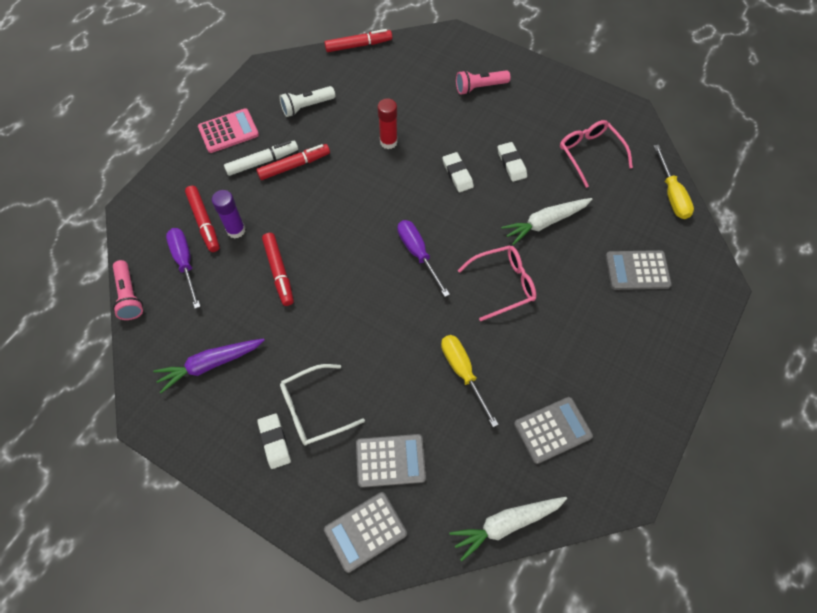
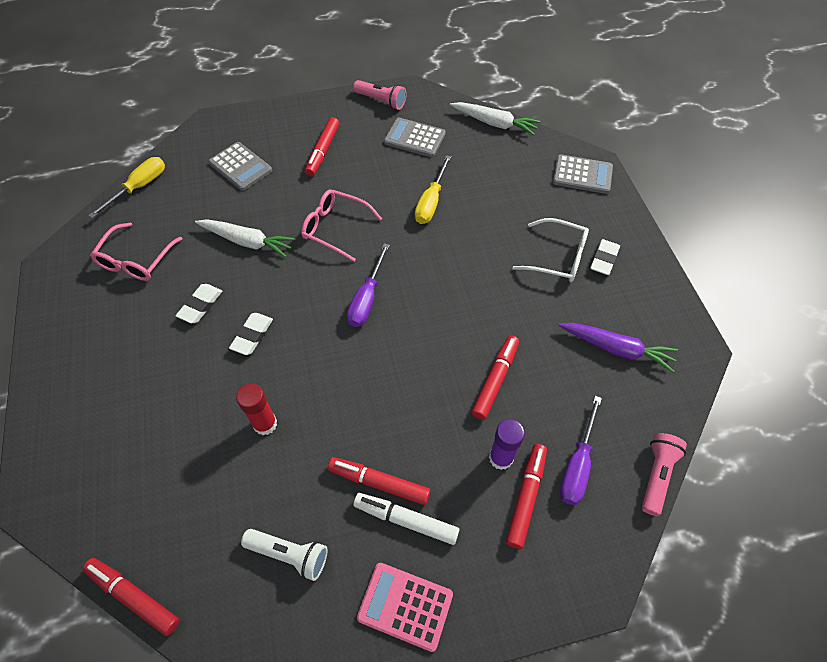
camera: 135 degrees left, 5 degrees down
(390, 461) = (532, 194): grey calculator -> none
(479, 87) = (111, 404): pink flashlight -> pink flashlight (381, 101)
(603, 342) = (323, 151): none -> red marker

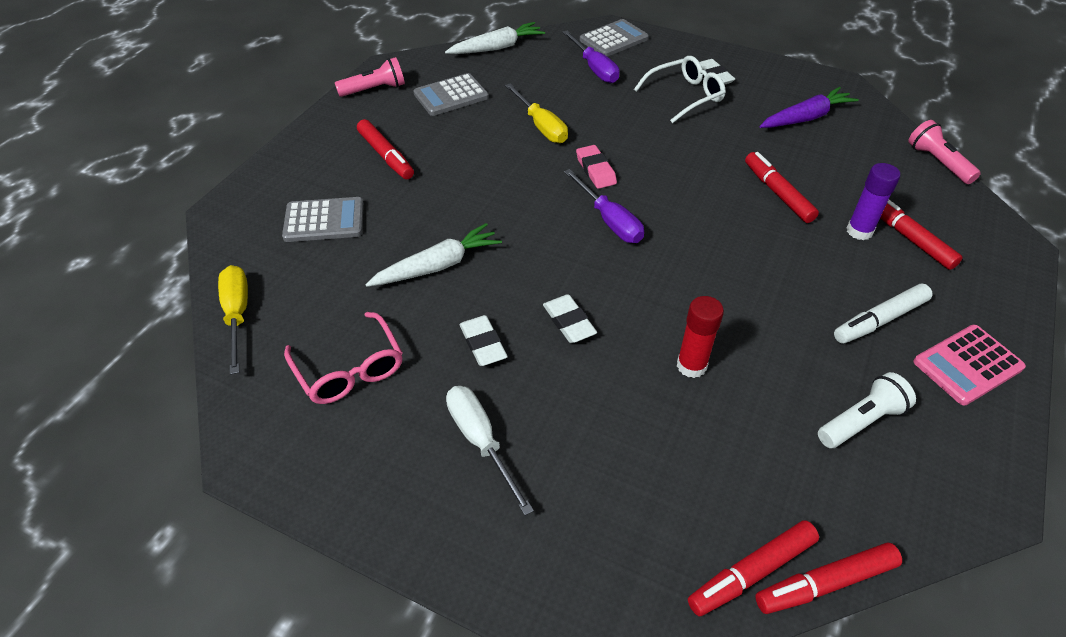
camera: 50 degrees left, 10 degrees down
(126, 353) = (481, 441): none -> white screwdriver
(335, 228) = (498, 197): pink glasses -> none
(379, 482) = (827, 317): red marker -> red marker (751, 572)
(413, 259) = (595, 170): none -> pink eraser
(577, 465) = (898, 195): purple screwdriver -> purple screwdriver (594, 68)

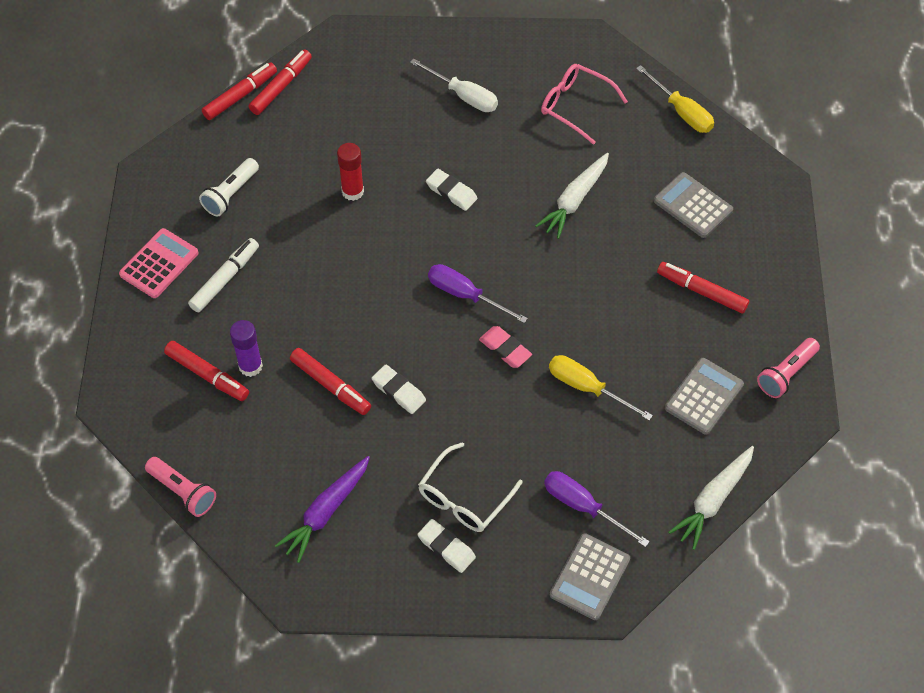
camera: 155 degrees right, 10 degrees up
(324, 221) = (693, 205): grey calculator -> grey calculator turned 75 degrees clockwise
(483, 344) = (501, 154): white eraser -> white eraser (398, 391)

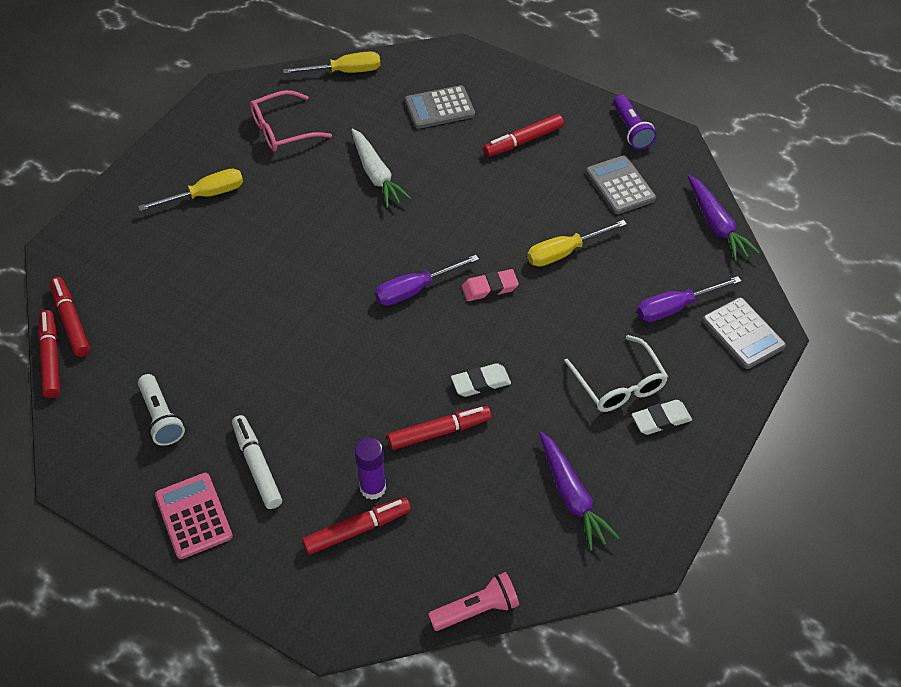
camera: 60 degrees left, 5 degrees down
(352, 191) = (240, 320): red glue stick -> none
(451, 192) = (300, 250): white eraser -> none
(463, 96) = (206, 195): white screwdriver -> yellow screwdriver
(713, 500) = (716, 225): white carrot -> purple carrot
(786, 374) = (631, 130): pink flashlight -> purple flashlight

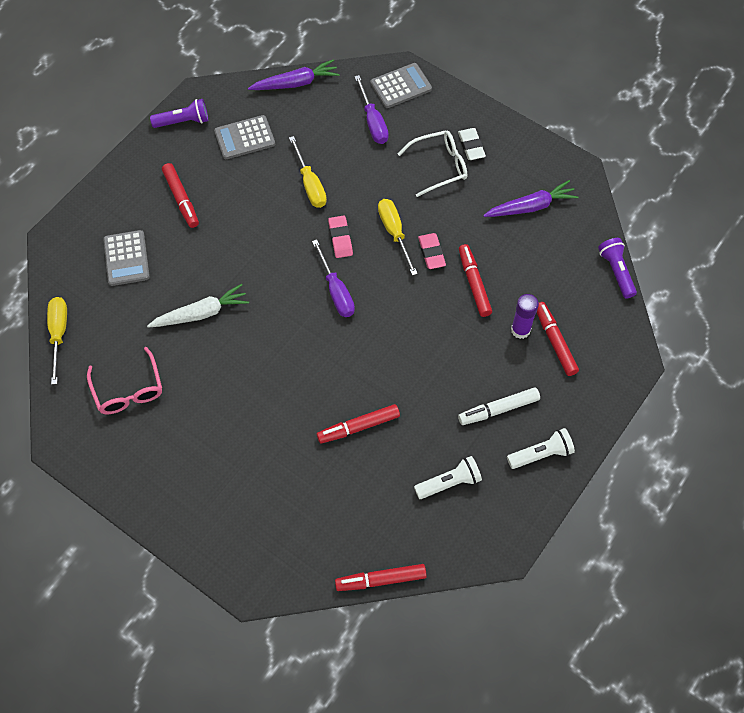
camera: 85 degrees left, 10 degrees up
(71, 321) = (340, 566): red marker -> red marker (358, 427)
(194, 516) = (541, 454): pink calculator -> white flashlight
(206, 195) = (202, 456): yellow screwdriver -> yellow screwdriver (394, 233)
(477, 609) = (616, 271): pink flashlight -> purple flashlight
(480, 383) = (431, 253): white eraser -> pink eraser

